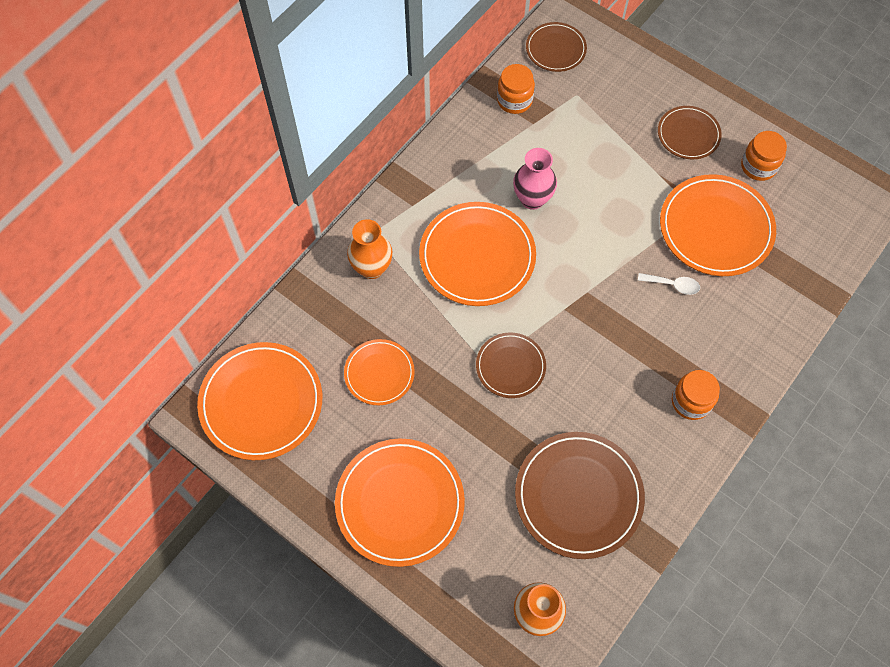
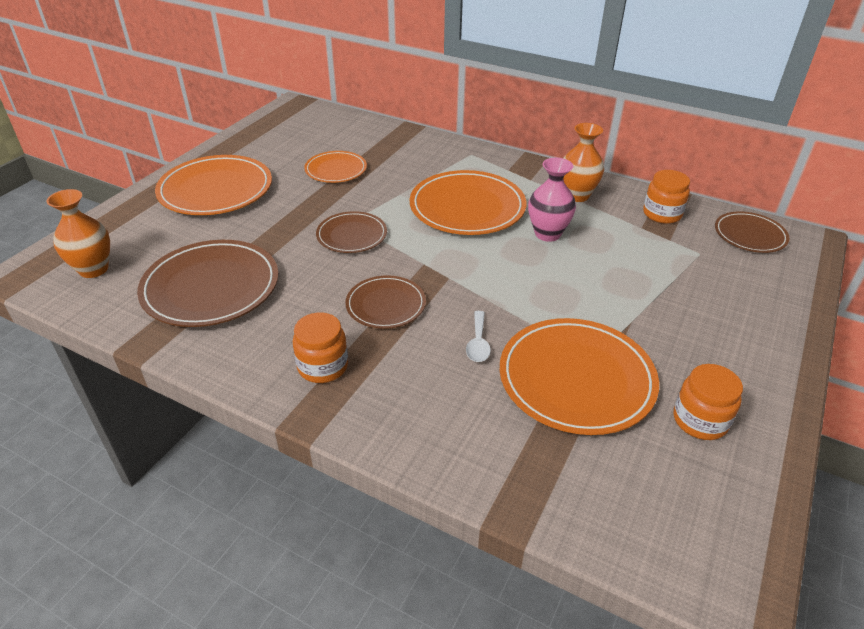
camera: 80 degrees right, 25 degrees down
(261, 402) = (305, 125): orange plate -> none
(372, 268) = (436, 157): orange vase -> orange vase (577, 195)
(688, 134) = (706, 346): brown plate -> brown plate (385, 305)

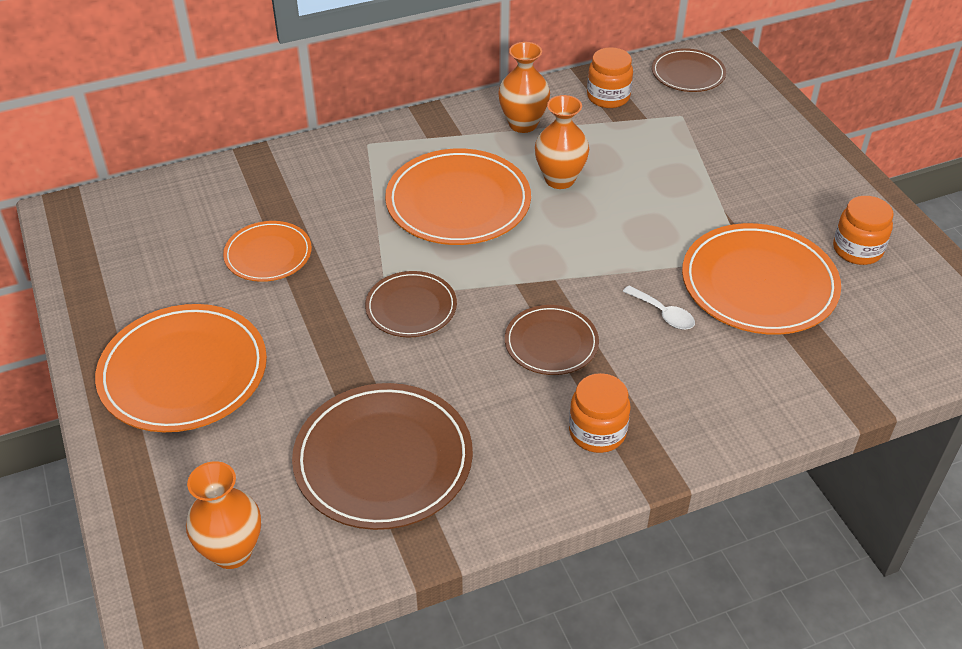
camera: 50 degrees left, 5 degrees up
(547, 234) = (559, 179): pink vase -> orange vase

